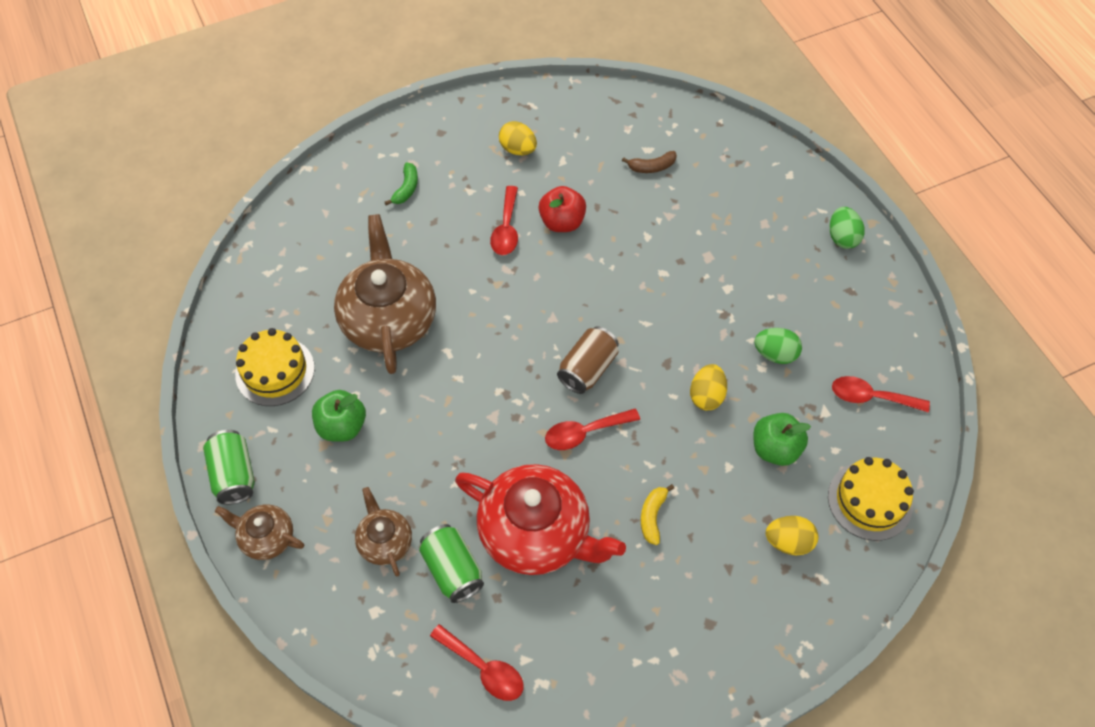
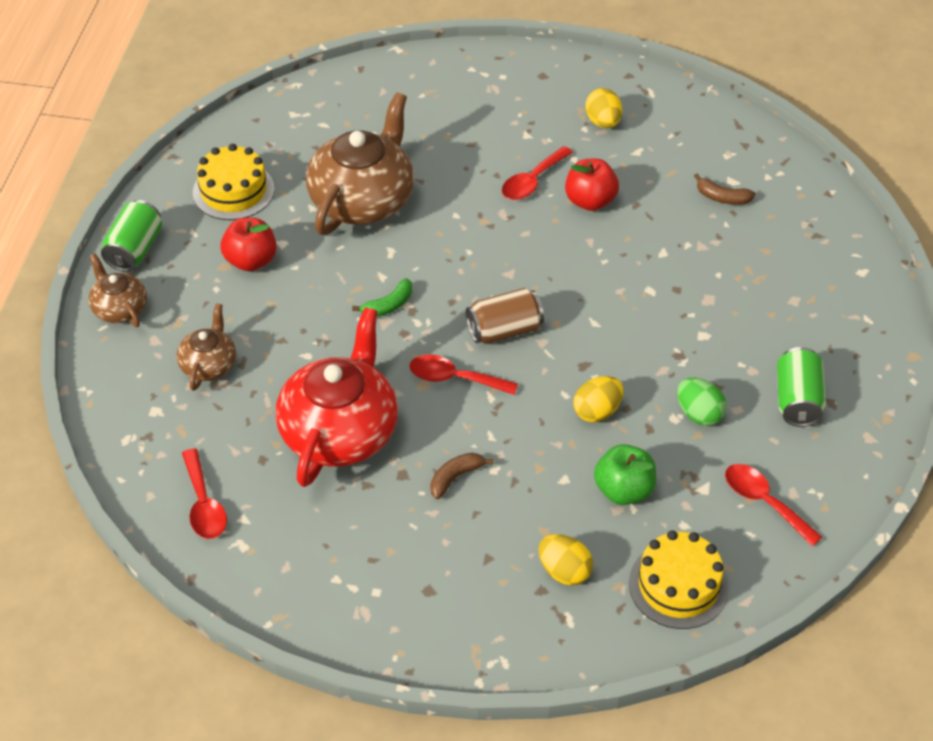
camera: 35 degrees right, 10 degrees down
(342, 426) = (251, 261): green apple -> red apple
(406, 188) = (470, 106): green banana -> green banana (388, 305)
(452, 569) = (245, 417): green can -> green can (797, 400)
(536, 533) = (340, 431): red teapot -> red teapot turned 135 degrees counterclockwise
(652, 516) = (455, 477): yellow banana -> brown banana
(842, 237) = (867, 353): green egg -> none

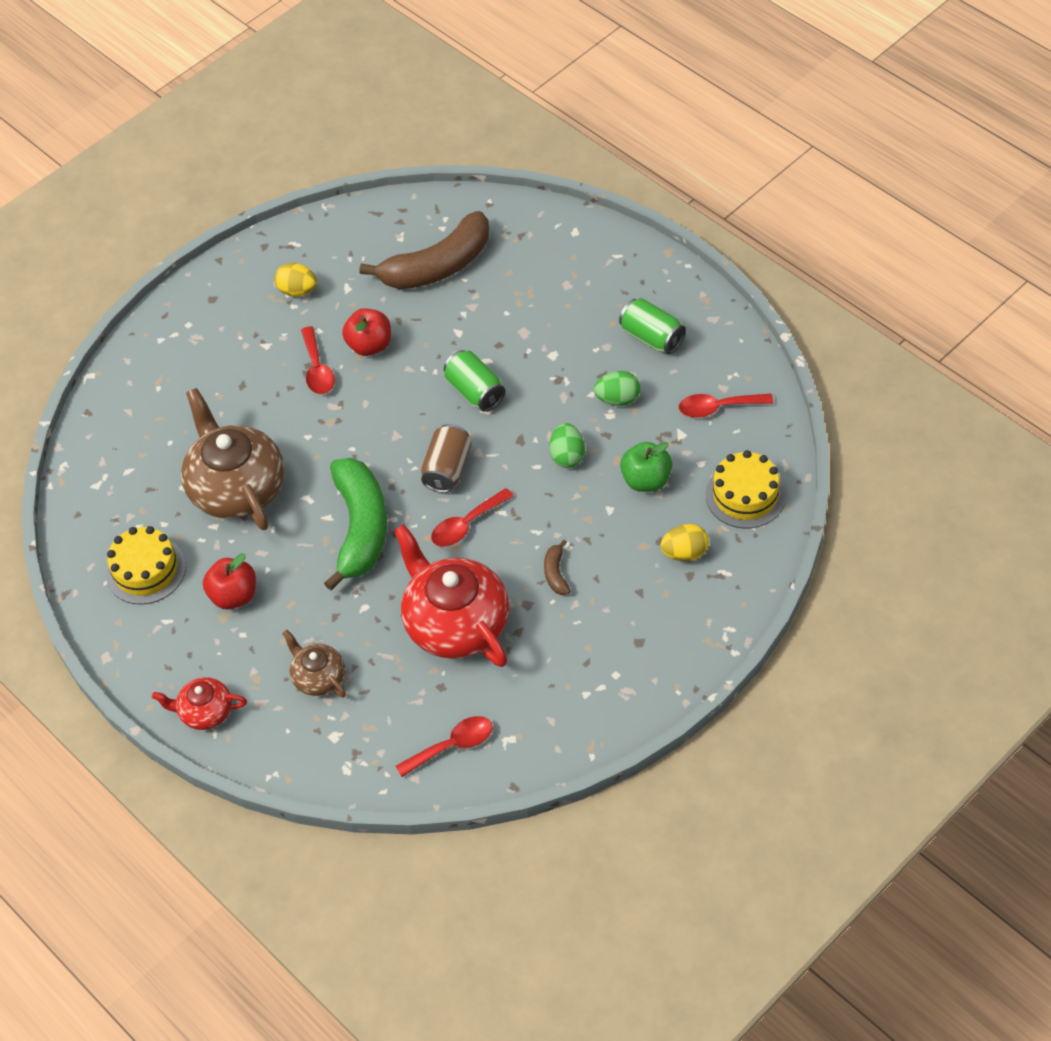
camera: 50 degrees left, 5 degrees up
(119, 308) = (205, 712): brown teapot -> red teapot
(135, 249) = (149, 671): green can -> green can (475, 391)
(204, 504) = (452, 746): red spoon -> red spoon turned 45 degrees counterclockwise
(388, 305) = (360, 528): green banana -> green banana, size x2.45
(597, 411) = (567, 456): yellow egg -> green egg
(722, 197) = (438, 266): brown banana -> brown banana, size x2.45

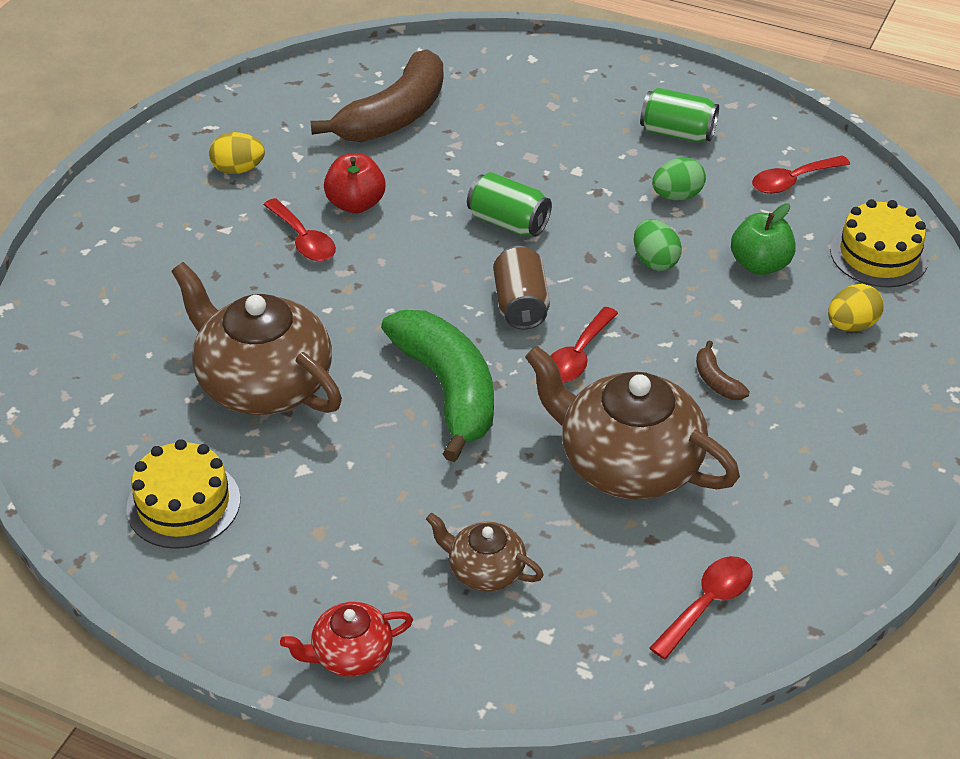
camera: 25 degrees left, 10 degrees down
(234, 595) = (321, 504): red apple -> none
(455, 622) = (627, 463): red teapot -> brown teapot

